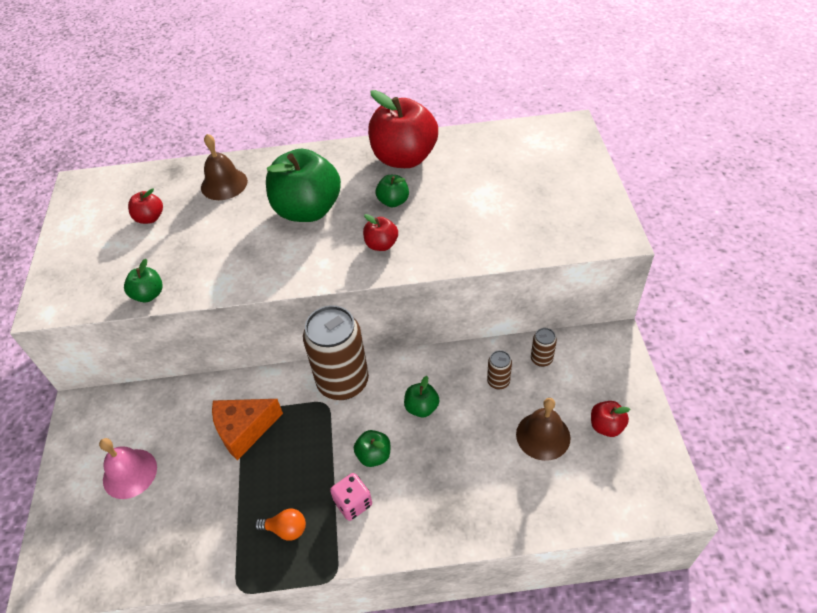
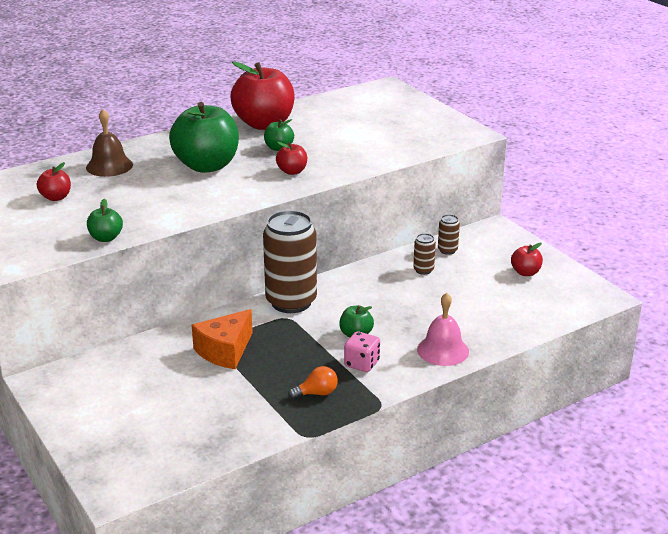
camera: 30 degrees left, 20 degrees down
(130, 473) = (136, 404): pink bell -> pink bell (443, 350)
(421, 407) = (373, 299): green apple -> none
(543, 436) = (482, 289): brown bell -> none

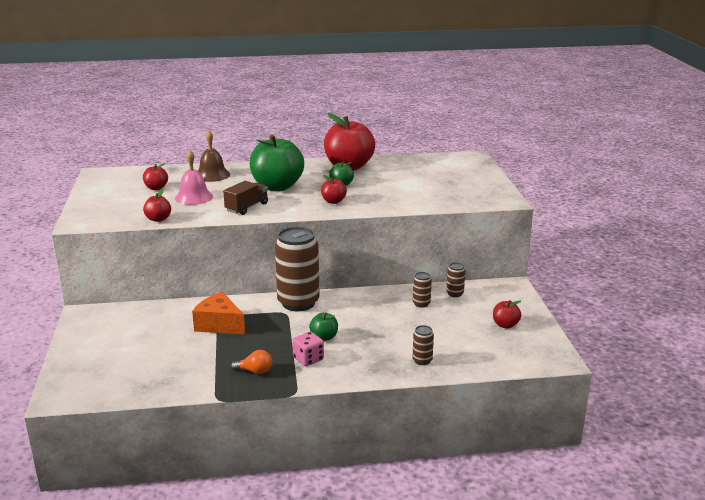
camera: 25 degrees right, 5 degrees down
(106, 238) = (158, 219): green apple -> red apple
(199, 200) = (247, 207): none -> brown truck
(225, 351) = (219, 325): orange cheese -> orange cheese turned 60 degrees clockwise
(443, 350) = (380, 366): pink bell -> pink bell (194, 197)
(478, 332) = (422, 360): none -> brown can

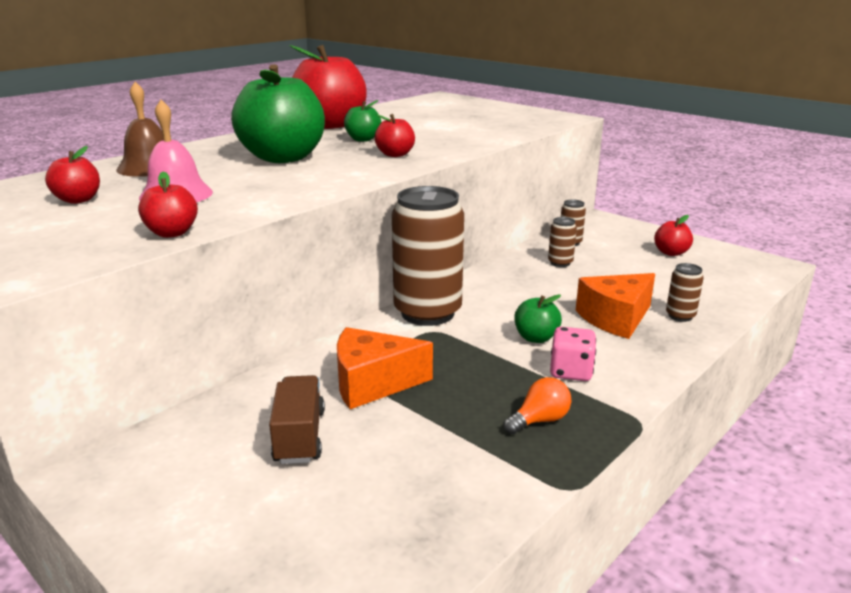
camera: 40 degrees left, 0 degrees up
(247, 207) = (292, 185): brown truck -> brown truck (299, 436)
(384, 346) = (615, 318): none -> orange cheese

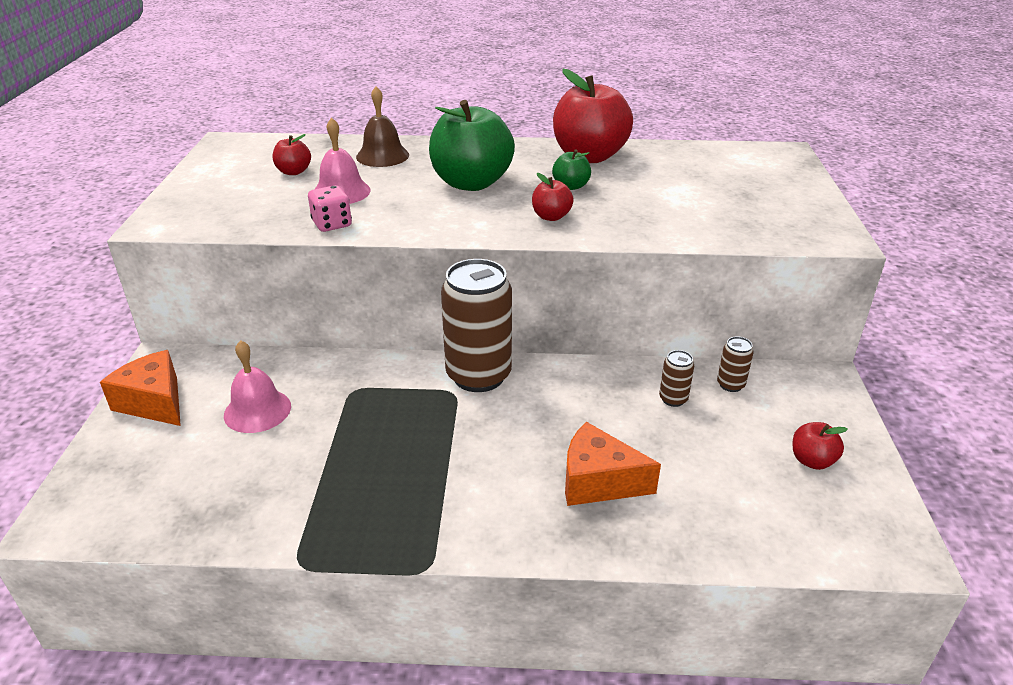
camera: 50 degrees right, 10 degrees up
(172, 233) = (273, 227): red apple -> none
(299, 436) = (257, 410): brown truck -> pink bell
(372, 383) = (348, 405): orange cheese -> orange cheese (154, 402)
(536, 338) = (503, 450): green apple -> none
(539, 420) = (375, 509): orange light bulb -> none
(571, 371) = (468, 494): pink dice -> pink dice (332, 224)
(680, 316) = (659, 522): brown can -> none

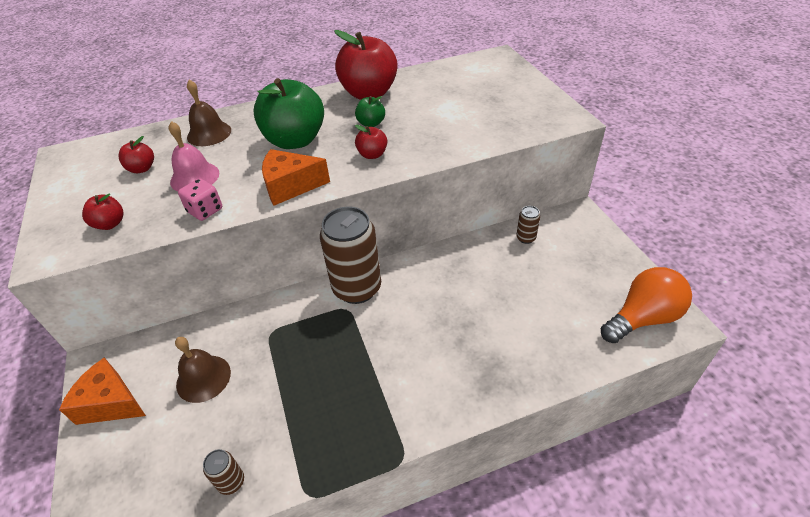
camera: 20 degrees left, 10 degrees up
(257, 410) = (203, 378): pink bell -> brown bell
(598, 481) = (481, 343): orange cheese -> orange cheese (290, 186)
(673, 399) = (496, 261): brown can -> brown can (231, 482)
(812, 460) = (600, 277): red apple -> red apple (110, 224)
(846, 527) = (642, 318): none -> orange light bulb

